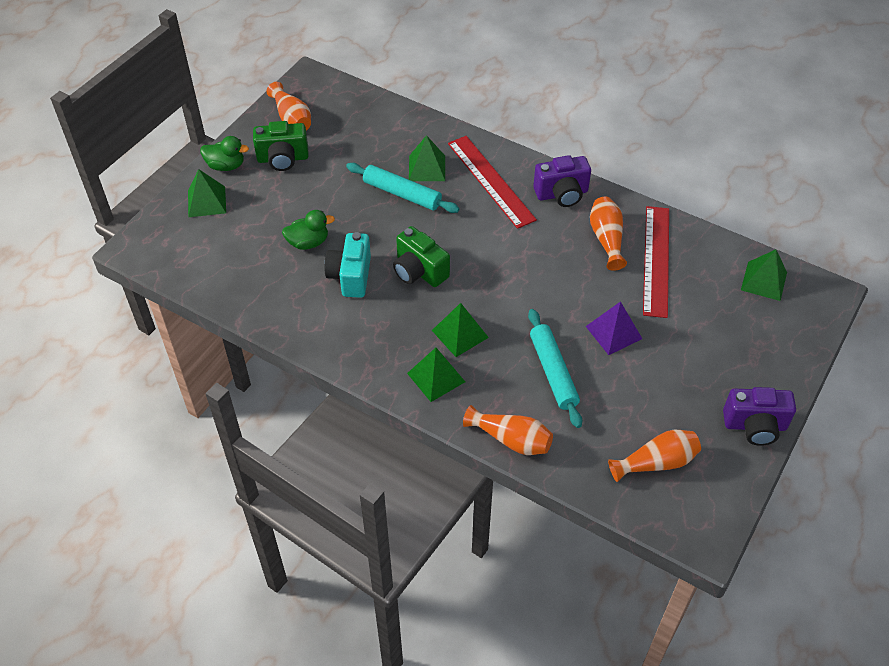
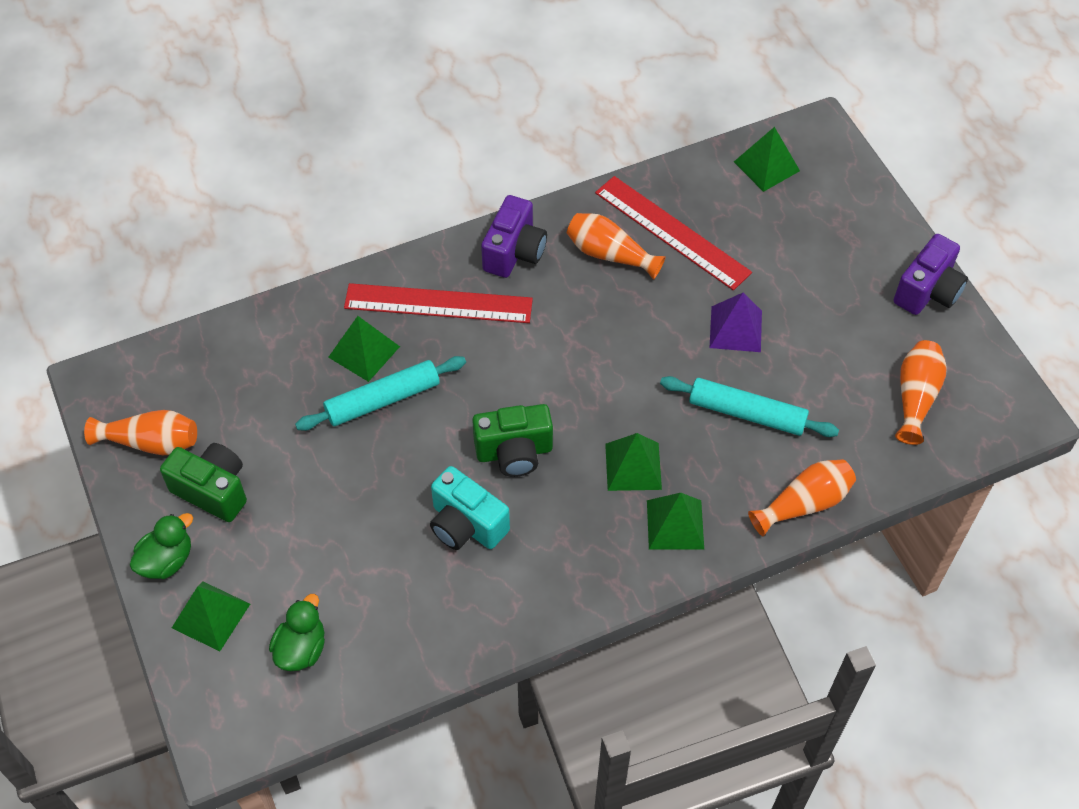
camera: 55 degrees left, 5 degrees up
(283, 159) = (213, 490): green camera -> green camera turned 90 degrees counterclockwise
(308, 242) = (377, 539): green duck -> green duck (301, 648)

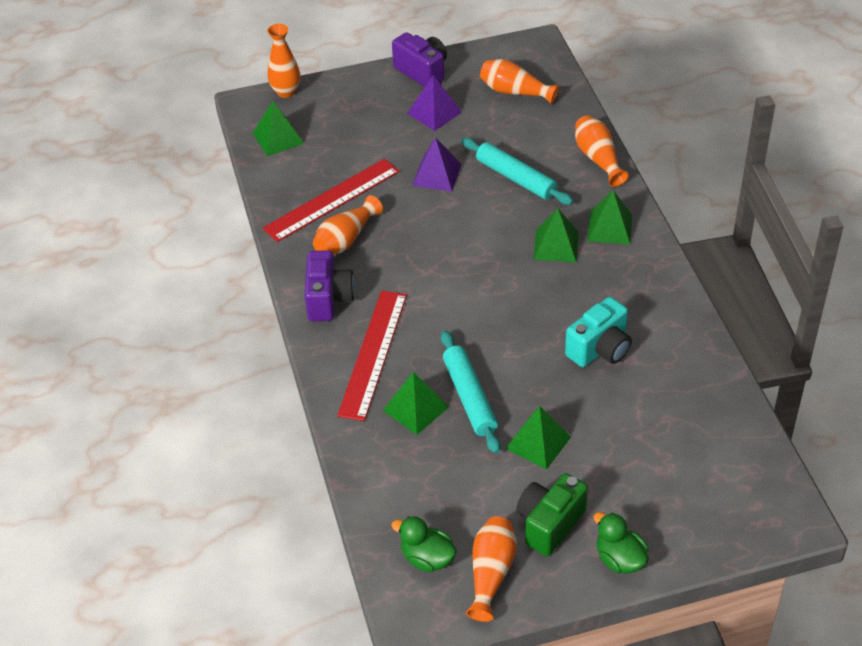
camera: 80 degrees left, 10 degrees down
(211, 616) = (676, 526): green pyramid -> green pyramid (538, 442)
(301, 648) = (709, 462): green duck -> green duck (427, 558)
(514, 252) = (328, 299): purple camera -> purple camera turned 60 degrees clockwise
(514, 452) = (534, 314): green camera -> none
(746, 413) = (516, 178): turquoise rolling pin -> turquoise rolling pin turned 75 degrees counterclockwise
(851, 160) = (286, 92): none -> orange vase
(851, 313) = (434, 112): none -> purple pyramid

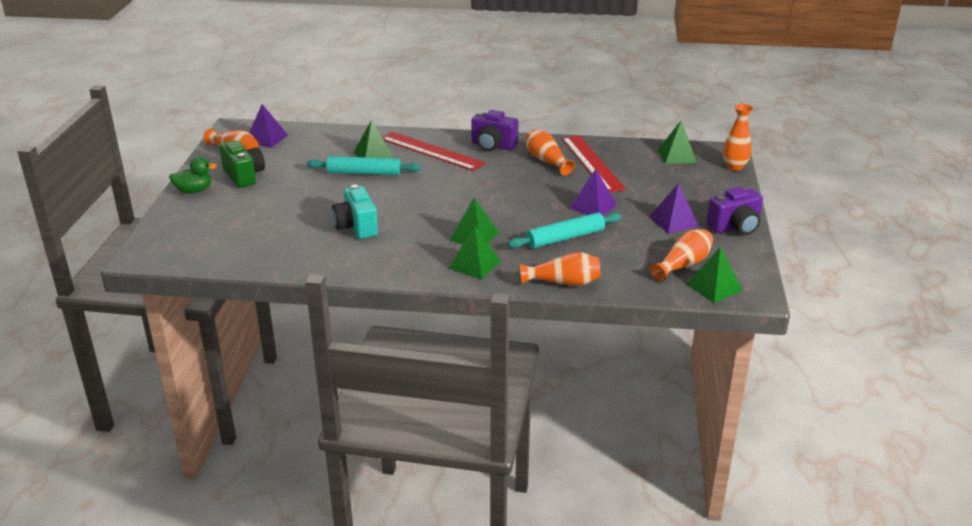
camera: 110 degrees right, 15 degrees down
(427, 558) = (266, 138): green duck -> purple pyramid
(538, 442) = (304, 186): green pyramid -> green pyramid (714, 287)

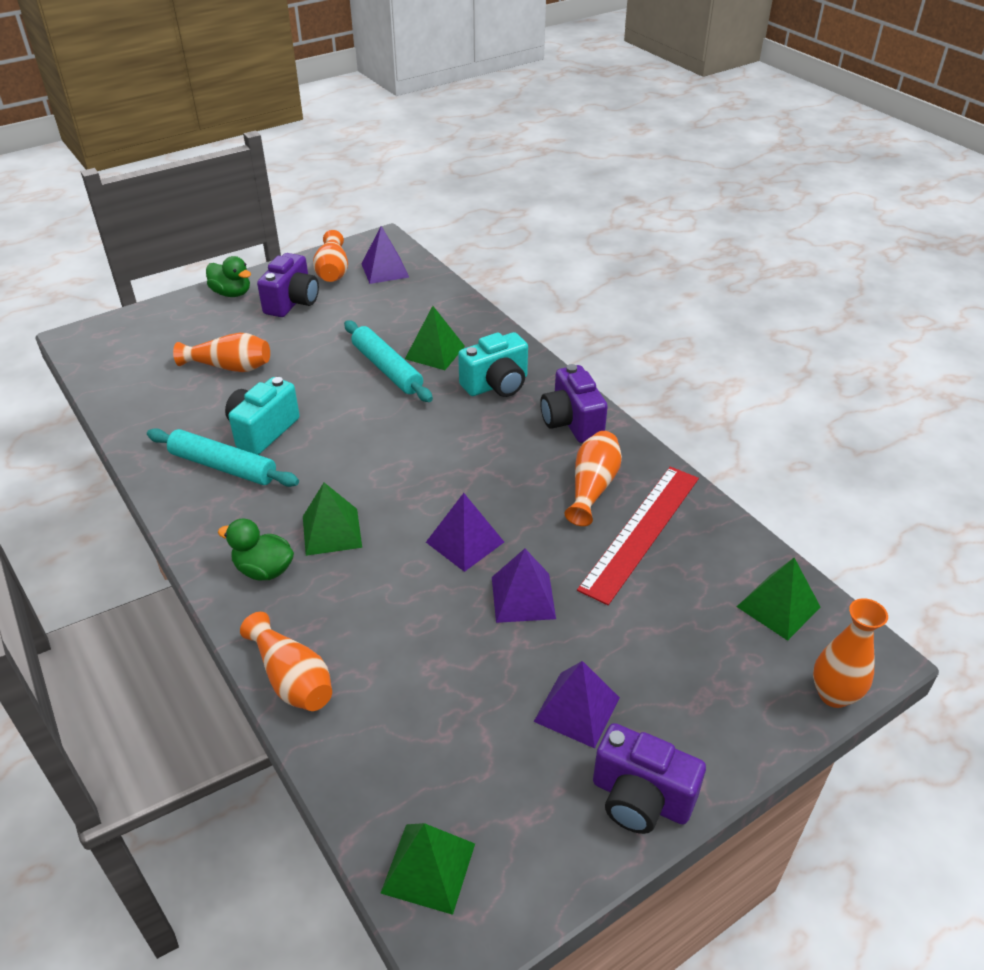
camera: 50 degrees right, 10 degrees up
(244, 176) = (292, 302): green camera -> purple camera
(431, 151) = (496, 385): red ruler -> turquoise camera
(474, 264) = (264, 570): green pyramid -> green duck
(535, 205) = (465, 542): none -> purple pyramid
(565, 238) = (409, 616): turquoise rolling pin -> turquoise rolling pin (223, 466)
(683, 264) = (460, 790): orange vase -> orange vase (230, 367)

